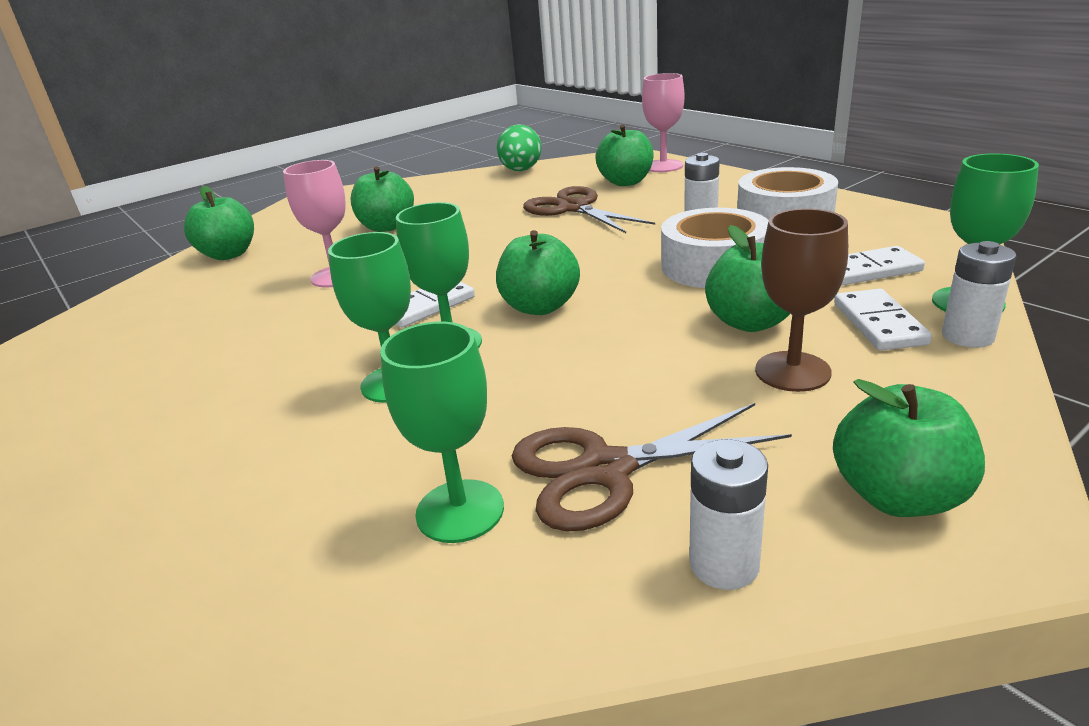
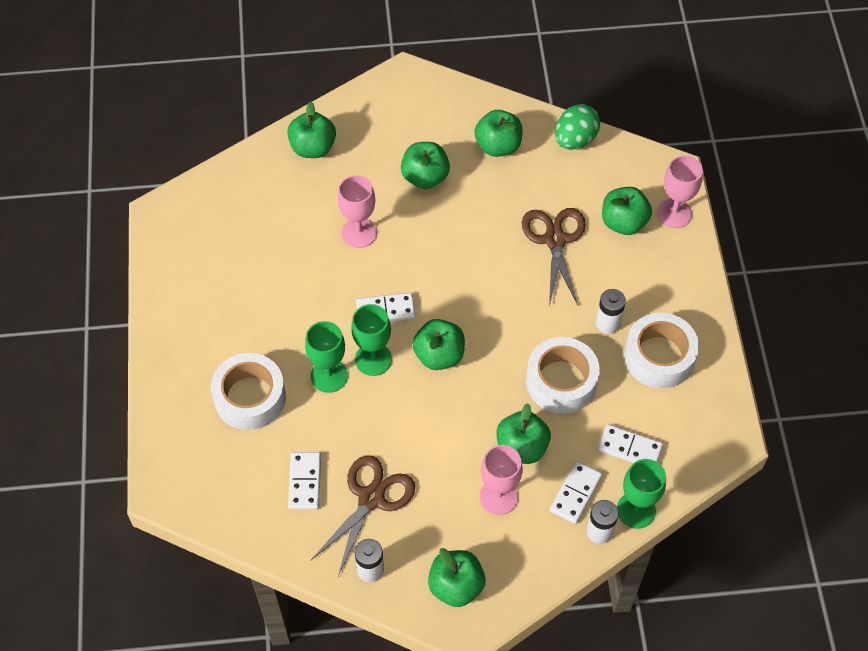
camera: 30 degrees right, 30 degrees up
(265, 461) = (250, 397): none -> white tape
(449, 193) = (498, 146): none -> green apple
(460, 511) = (305, 482): green goblet -> white domino
(606, 469) = (371, 498): brown scissors -> brown scissors turned 105 degrees clockwise
(792, 371) = (498, 496): brown goblet -> pink goblet

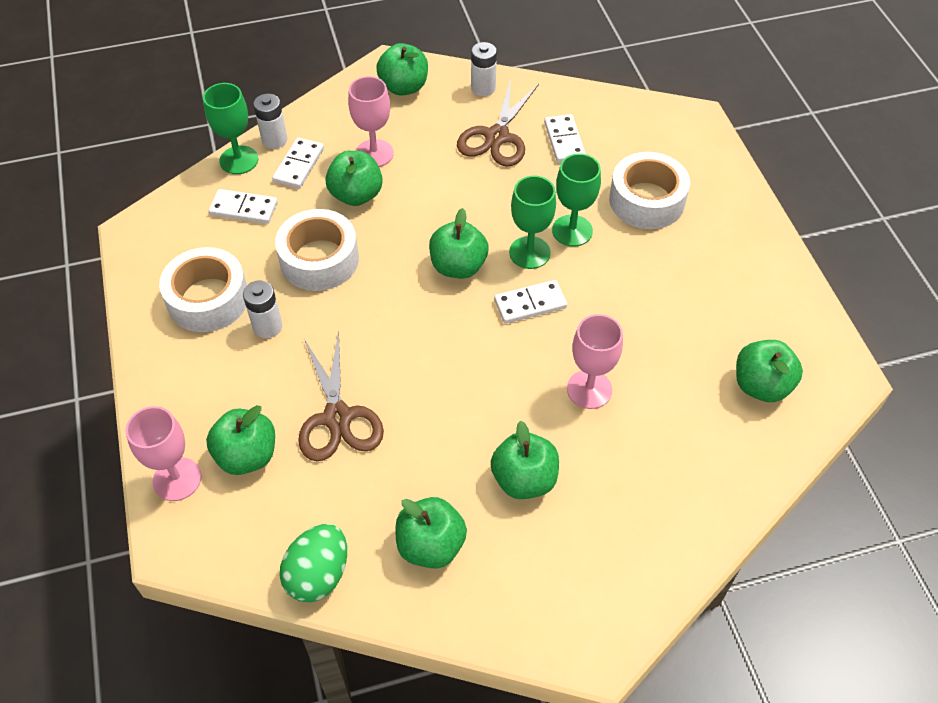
camera: 170 degrees right, 5 degrees down
(313, 147) = (691, 499): green apple -> green apple (761, 385)

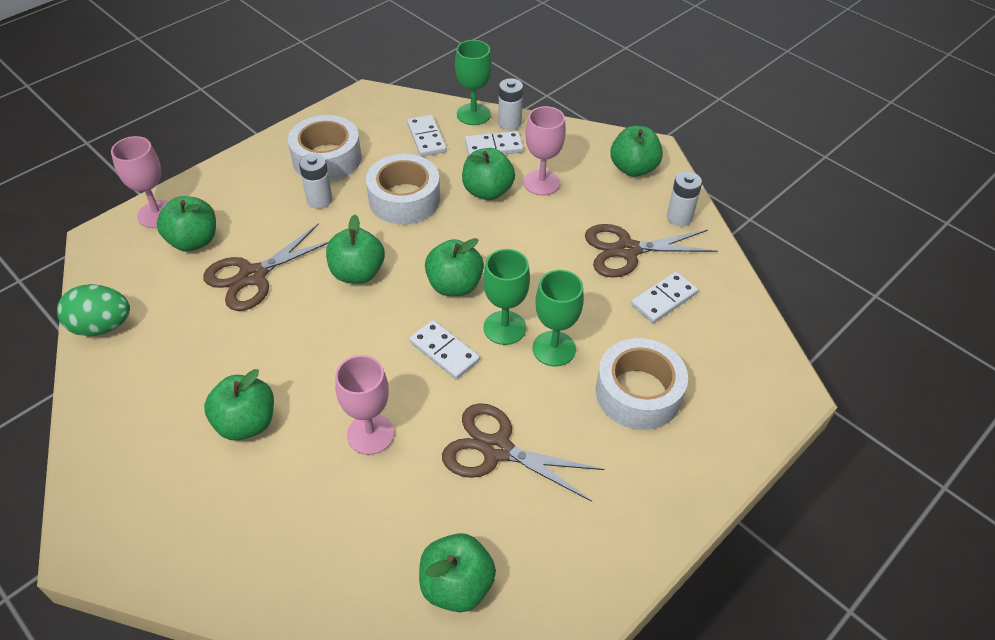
camera: 60 degrees right, 5 degrees down
(431, 545) = (153, 385): green apple -> green apple (357, 273)
(651, 310) = (497, 449): none -> brown scissors

